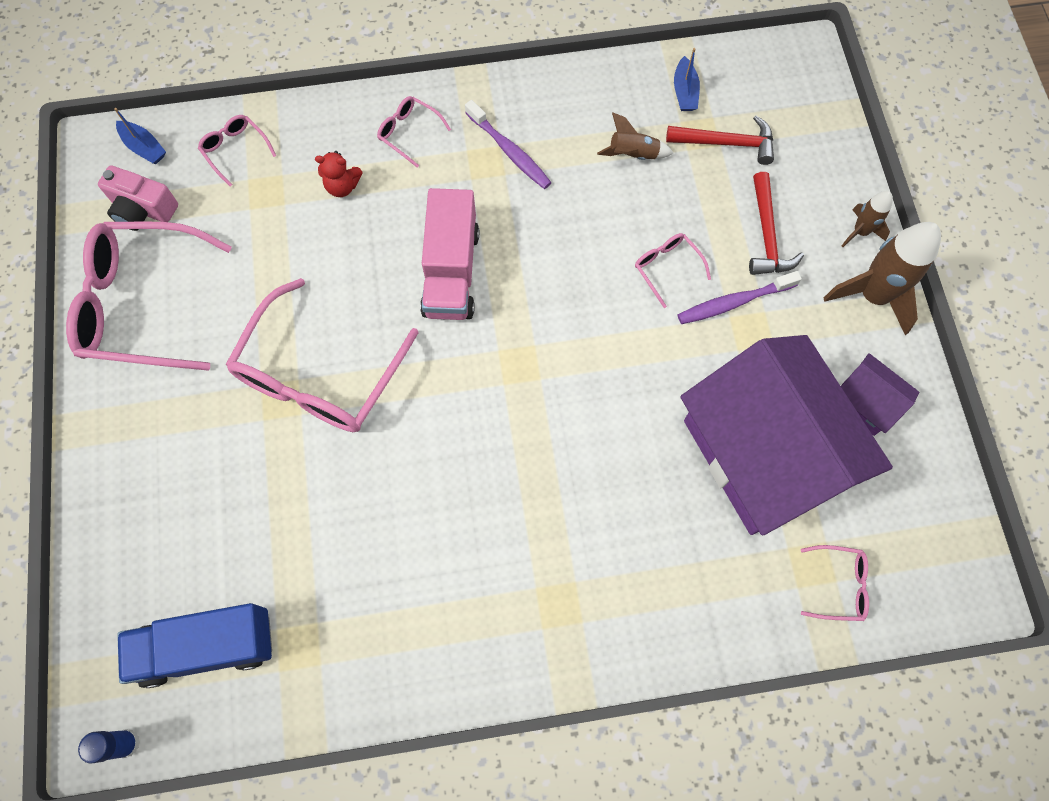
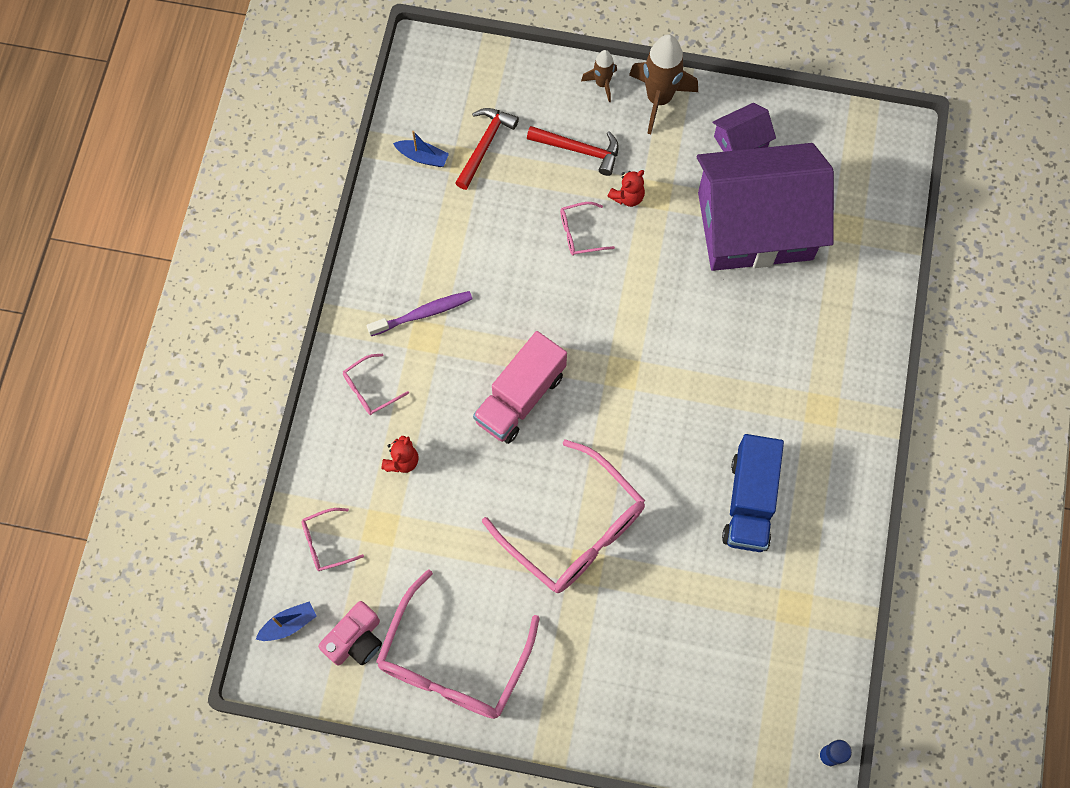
camera: 70 degrees left, 0 degrees up
(207, 646) = (773, 677): blue truck -> blue truck (749, 502)
(451, 272) = (520, 397): pink truck -> pink truck turned 105 degrees clockwise
(633, 155) = (466, 219): brown rocket -> none
(734, 302) = (627, 197): purple toothbrush -> red teddy bear
(839, 585) = (867, 217): pink glasses -> none

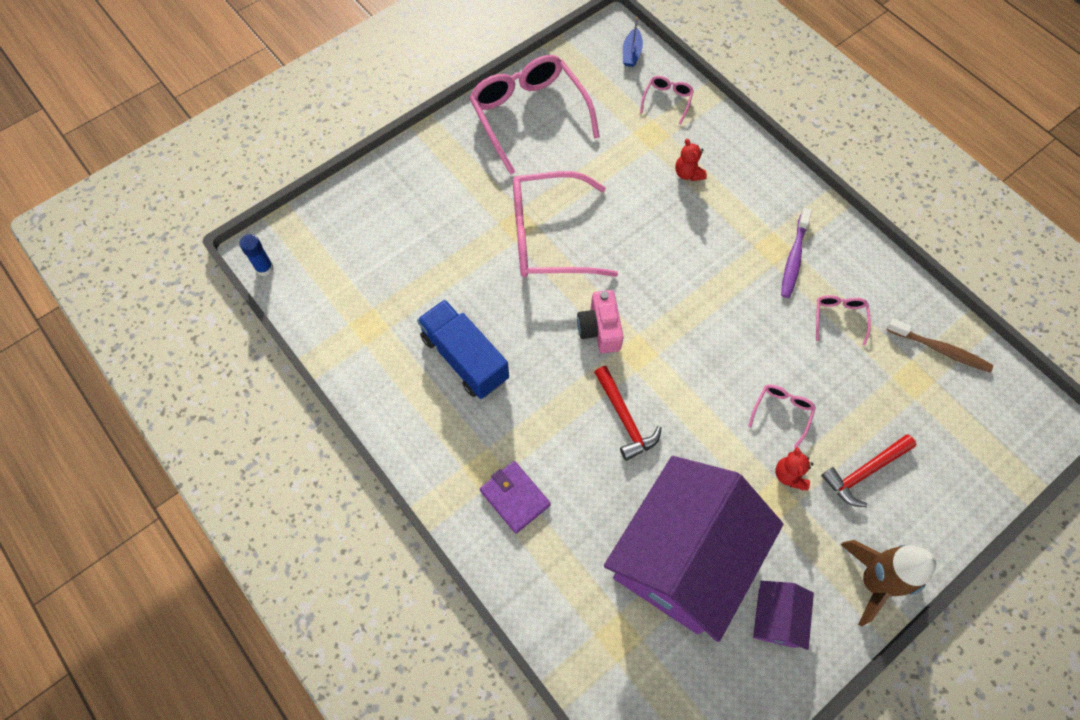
camera: 130 degrees right, 5 degrees down
(356, 640) = (590, 78): pink camera -> pink camera (600, 329)
(370, 389) = (758, 189): pink glasses -> pink glasses (839, 318)
(422, 157) = (940, 349): blue boat -> brown toothbrush
(484, 145) = (920, 402): red hammer -> red hammer (624, 418)
(520, 397) = (674, 272): pink truck -> none
(602, 84) = (923, 544): brown rocket -> none
(821, 369) = (515, 497): none -> purple wallet

